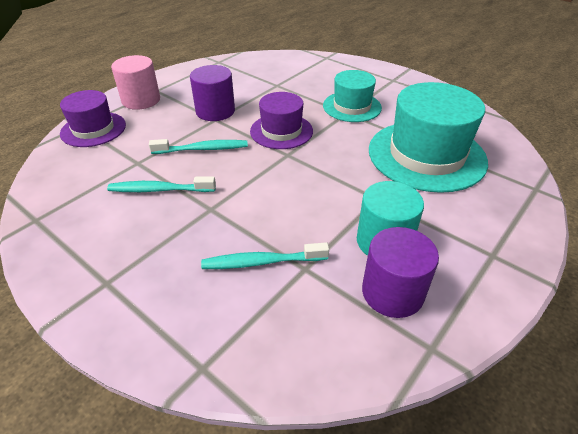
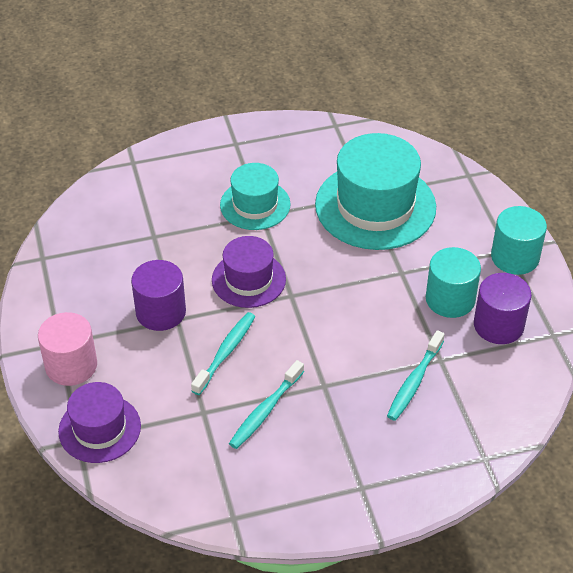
camera: 55 degrees left, 5 degrees up
(491, 263) = (515, 257): none -> turquoise cylinder

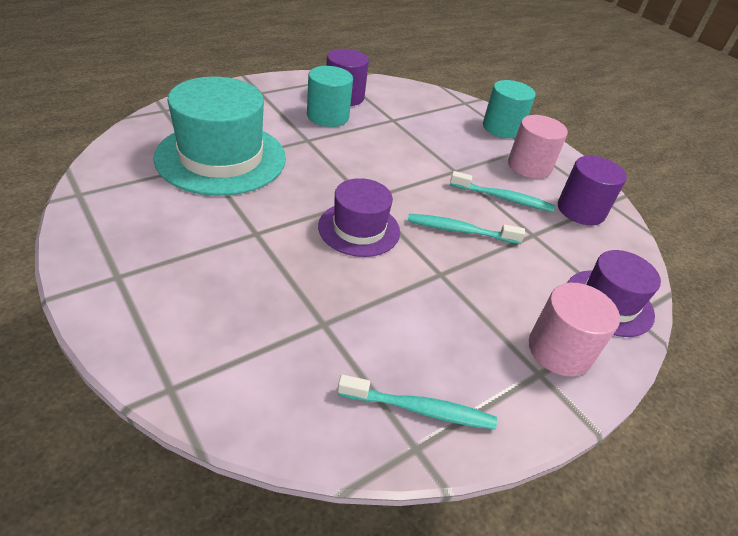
camera: 115 degrees left, 5 degrees down
(160, 312) = (439, 289): purple cylinder -> purple cylinder (581, 210)
(255, 205) = (239, 240): turquoise hat -> none
(319, 466) = (529, 166): none -> pink cylinder
(414, 382) = (421, 129): turquoise toothbrush -> turquoise toothbrush (420, 409)
(515, 257) = (267, 90): turquoise cylinder -> turquoise cylinder (502, 128)

